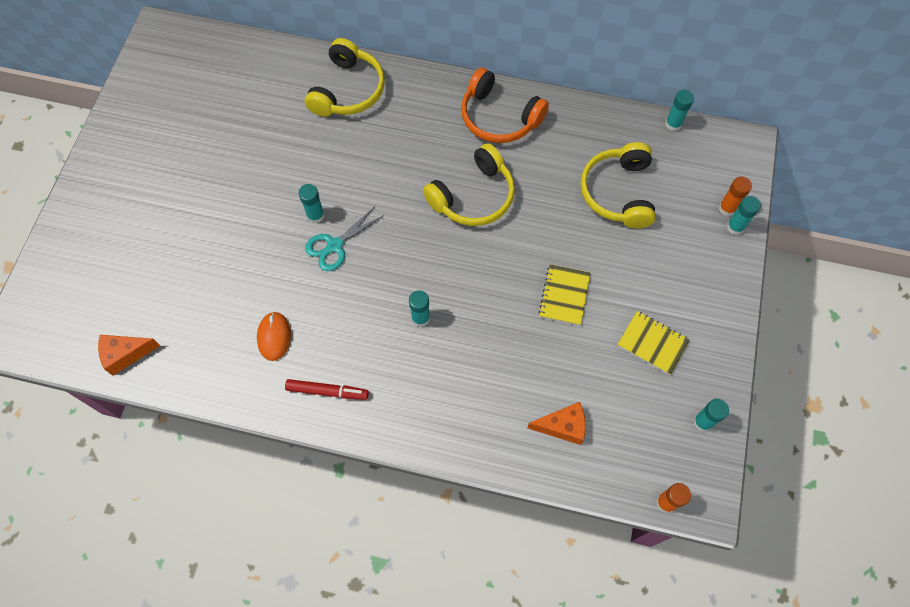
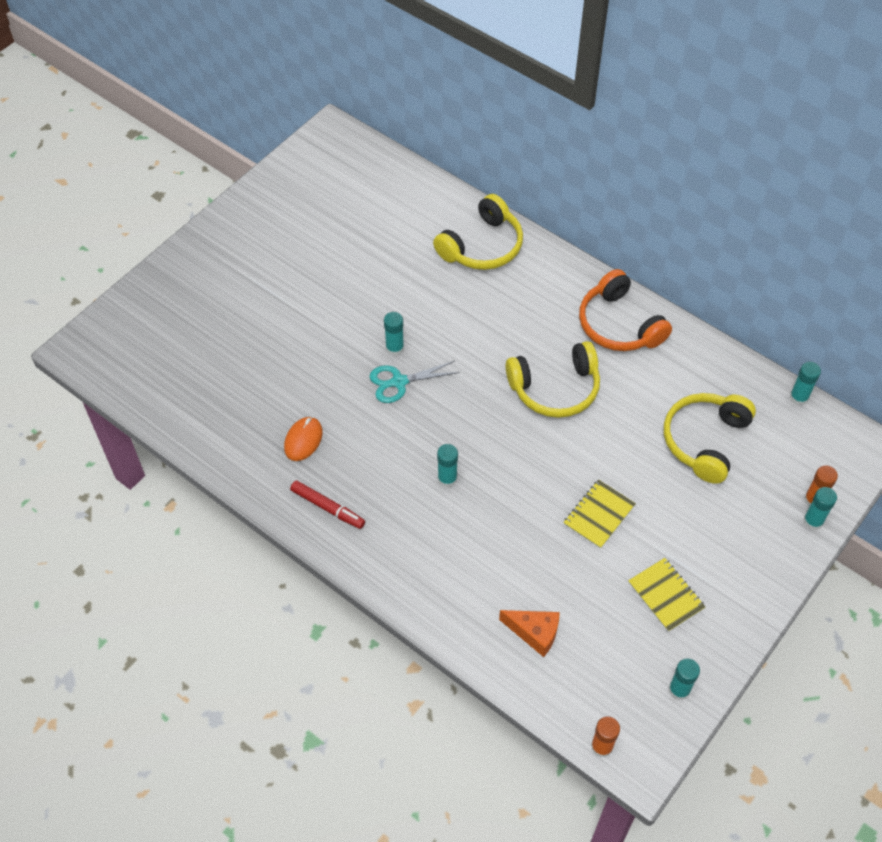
camera: 25 degrees right, 10 degrees down
(126, 354) = (166, 402): orange cheese -> none

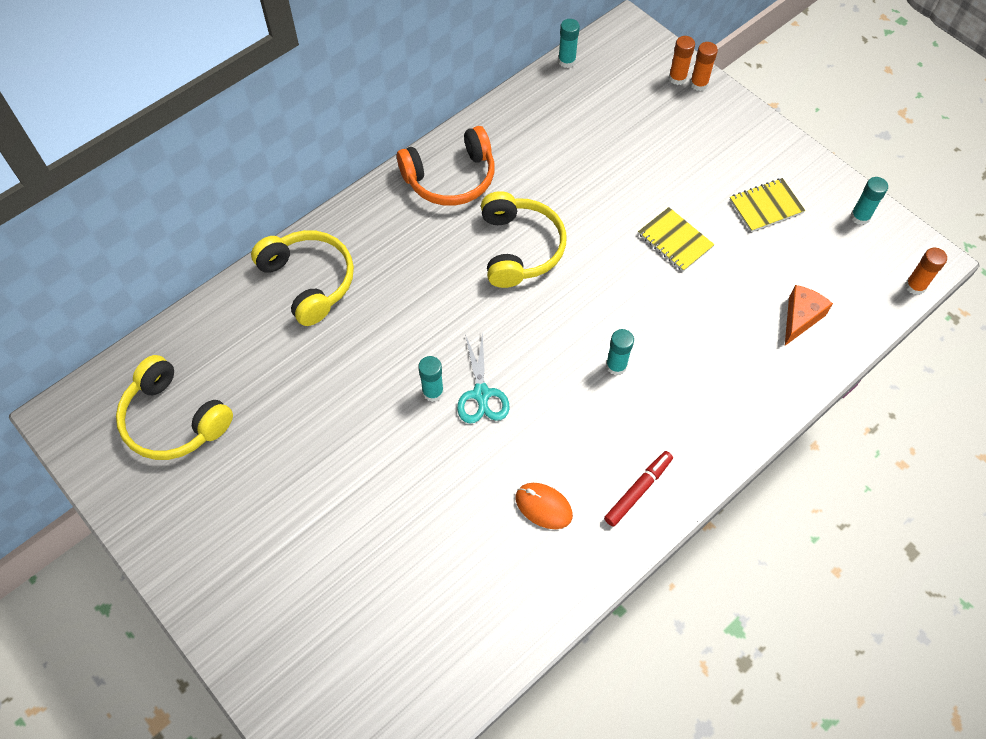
camera: 80 degrees left, 5 degrees up
(705, 441) = (603, 140): yellow headphones -> yellow headphones (174, 419)
(813, 521) = (699, 84): turquoise glue stick -> orange glue stick

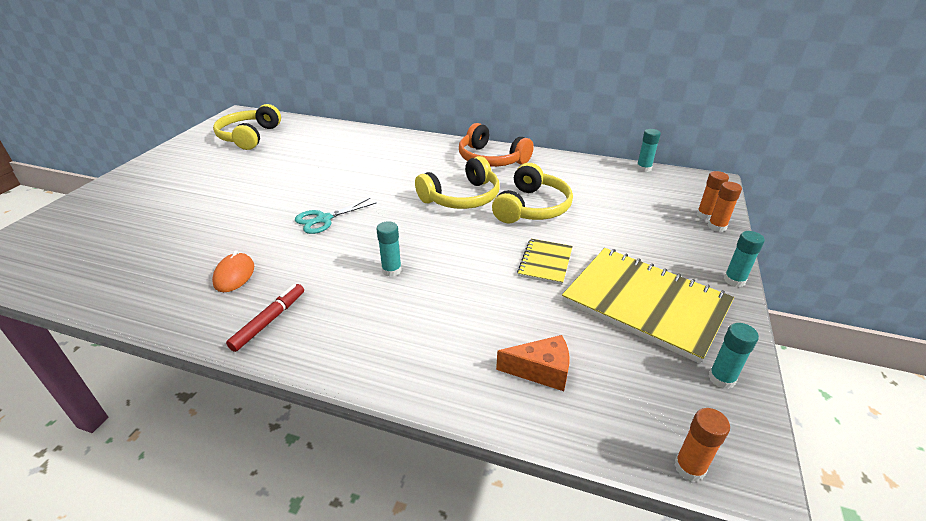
camera: 60 degrees right, 25 degrees down
(309, 281) = (369, 142): yellow headphones -> yellow headphones (531, 207)
(433, 392) = (314, 201): turquoise glue stick -> turquoise glue stick (734, 280)
(638, 490) = (269, 321): red marker -> red marker turned 75 degrees counterclockwise
(766, 206) = (645, 303): yellow notebook -> yellow notebook, size x2.05

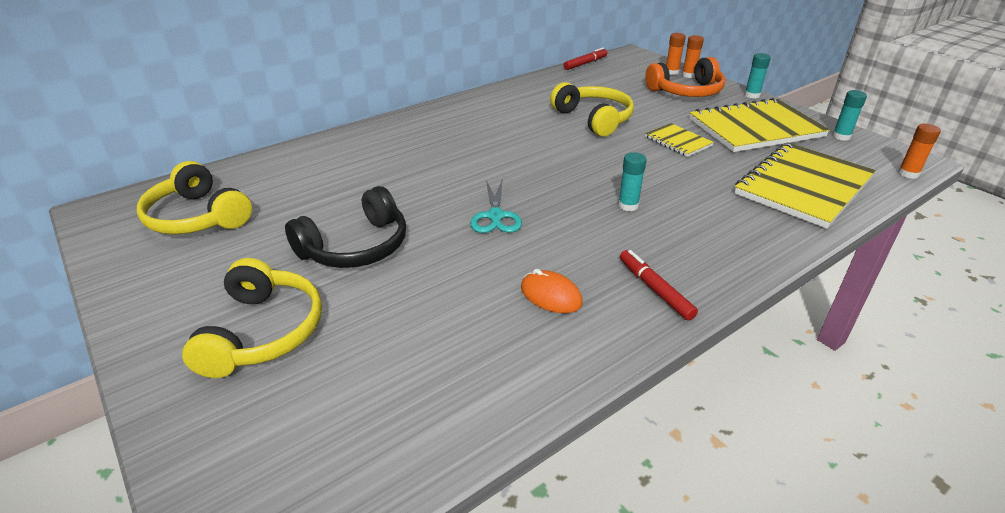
camera: 55 degrees left, 0 degrees up
(249, 188) = (356, 247): none -> black headphones
(461, 197) = (541, 139): yellow headphones -> yellow headphones (262, 332)
(491, 159) = (488, 106): orange headphones -> orange headphones (686, 91)
(541, 371) = (803, 186): orange cheese -> yellow notebook
(643, 168) = (585, 63): turquoise glue stick -> red marker

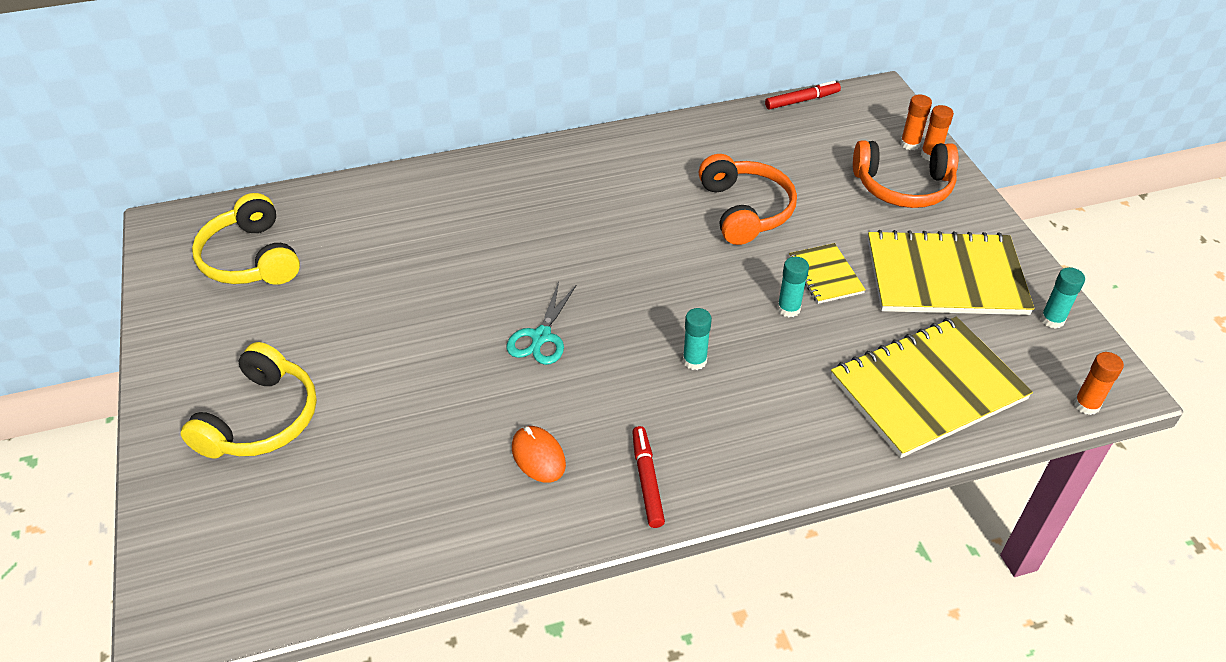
camera: 20 degrees right, 10 degrees up
(356, 247) = (382, 340): black headphones -> none
(593, 119) = (745, 210): yellow headphones -> orange headphones
(752, 95) = (990, 214): turquoise glue stick -> turquoise glue stick (788, 309)

